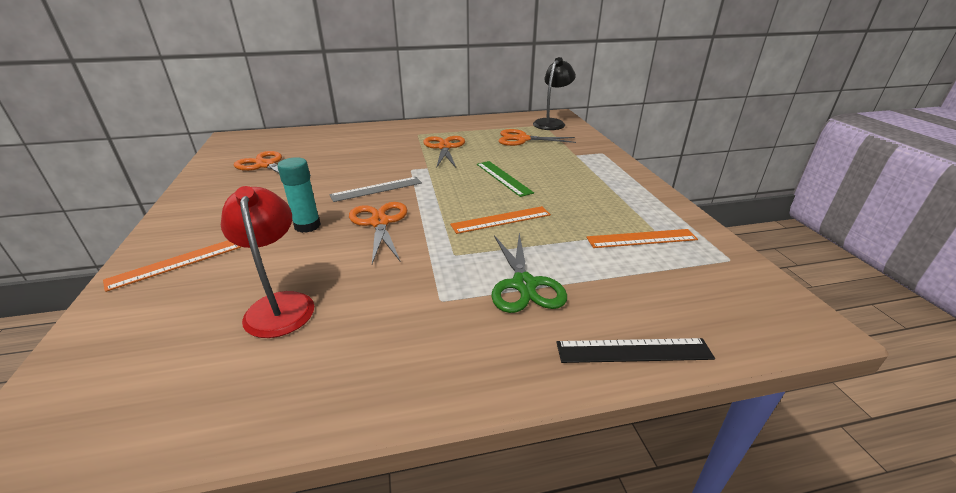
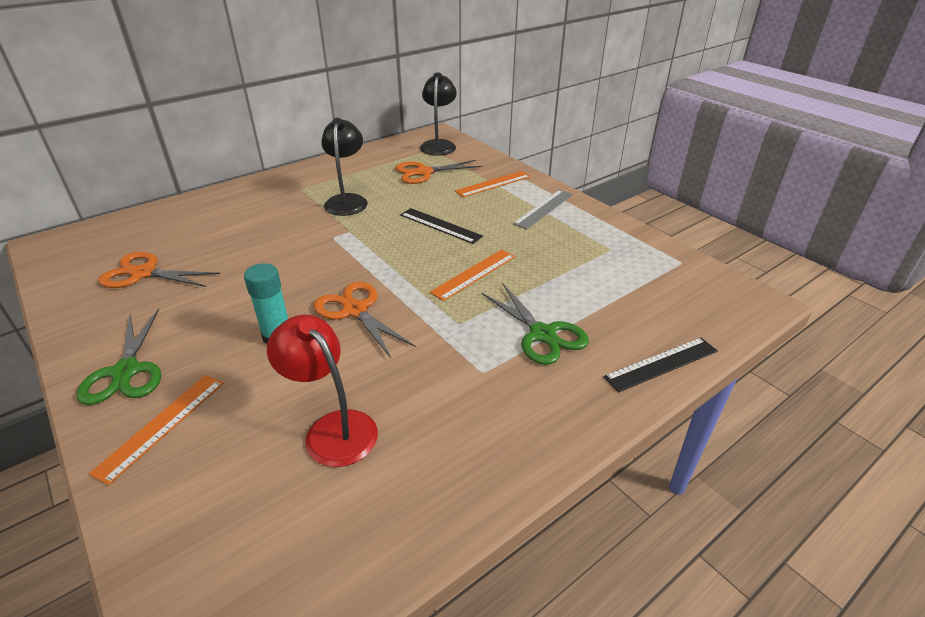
camera: 25 degrees left, 5 degrees up
(193, 222) = (126, 371): none -> green scissors
(377, 189) = (316, 271): grey ruler -> grey ruler (544, 209)
(444, 147) = (347, 200): orange scissors -> black lamp
(503, 178) = (440, 225): green ruler -> black ruler
(641, 238) = (606, 261): orange ruler -> orange ruler (493, 184)

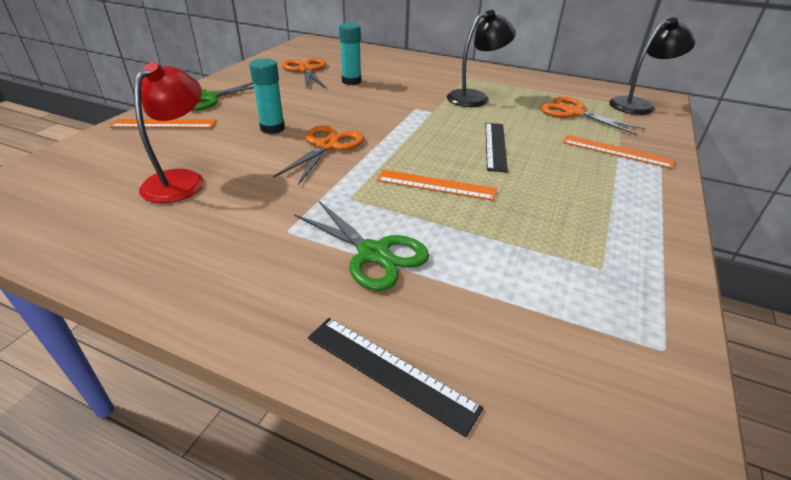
camera: 60 degrees right, 0 degrees up
(222, 252) = (351, 81): none -> turquoise glue stick
(542, 334) = (373, 253): green scissors -> green scissors turned 75 degrees counterclockwise
(544, 209) = (617, 195): grey ruler -> none

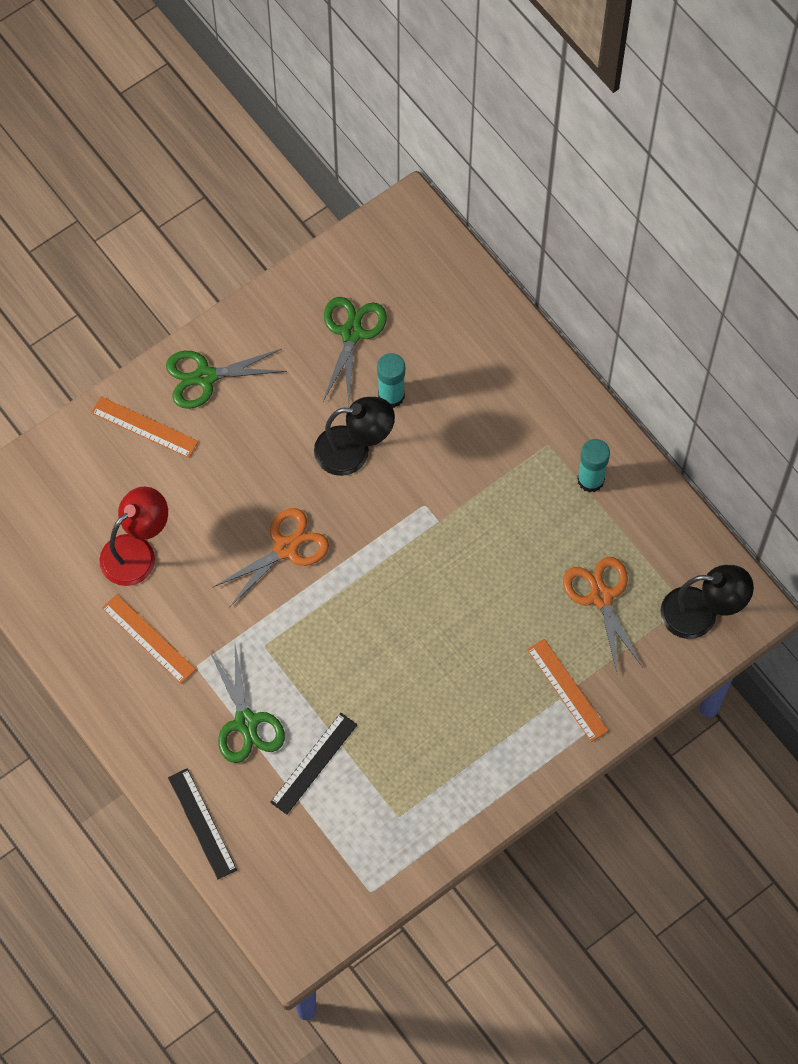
camera: 30 degrees right, 30 degrees up
(272, 128) = (248, 486): turquoise glue stick -> turquoise glue stick (590, 480)
(306, 70) = (351, 333): orange scissors -> green scissors
(436, 185) = (348, 661): orange ruler -> orange ruler (149, 638)
(475, 97) = (515, 507): black lamp -> black lamp (354, 451)
(495, 146) = (452, 623): black ruler -> black ruler (314, 763)

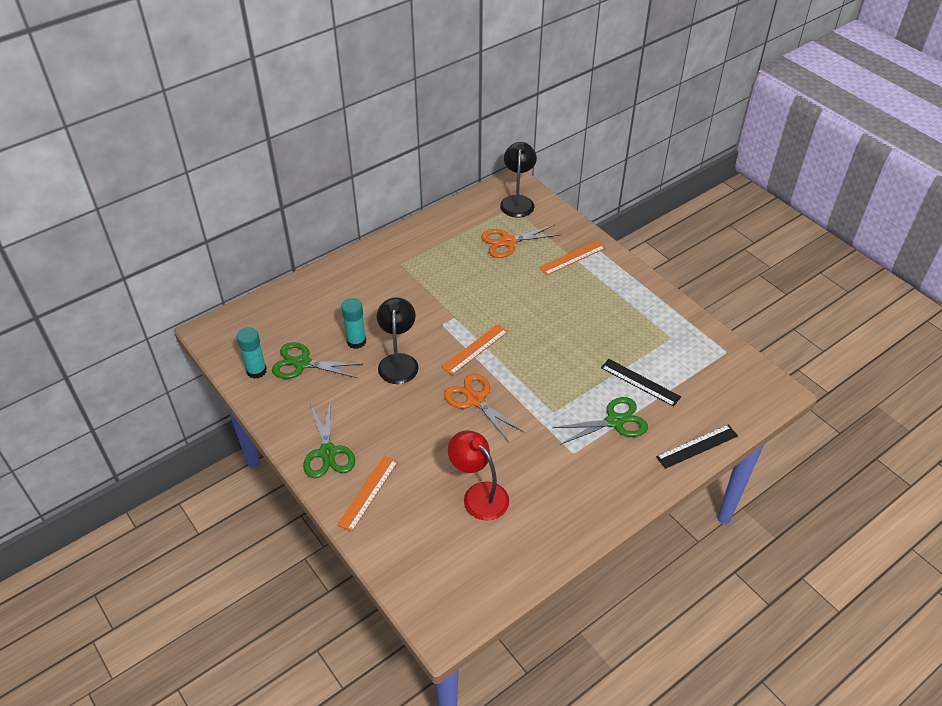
camera: 90 degrees left, 20 degrees down
(149, 638) = (552, 484): orange ruler -> orange ruler (475, 349)
(590, 480) = (427, 245): turquoise glue stick -> turquoise glue stick (256, 371)

